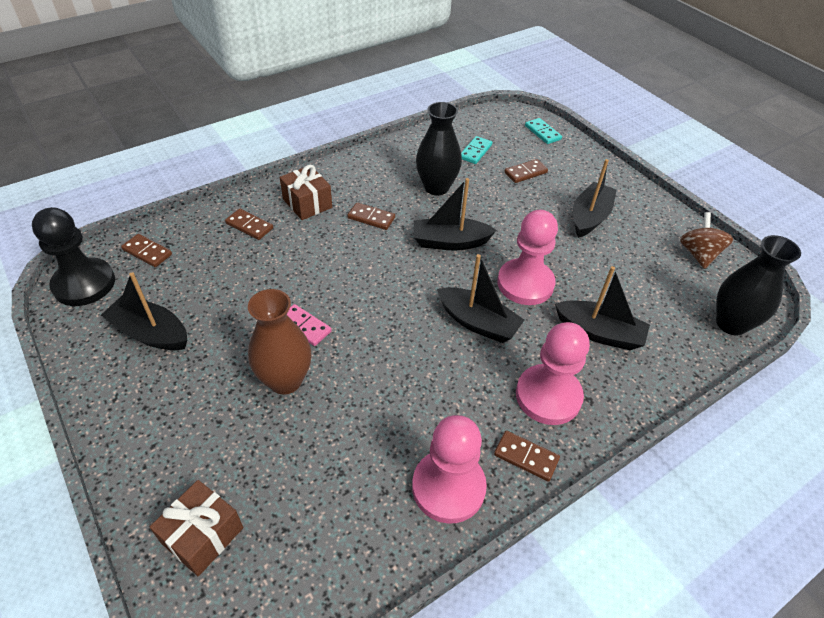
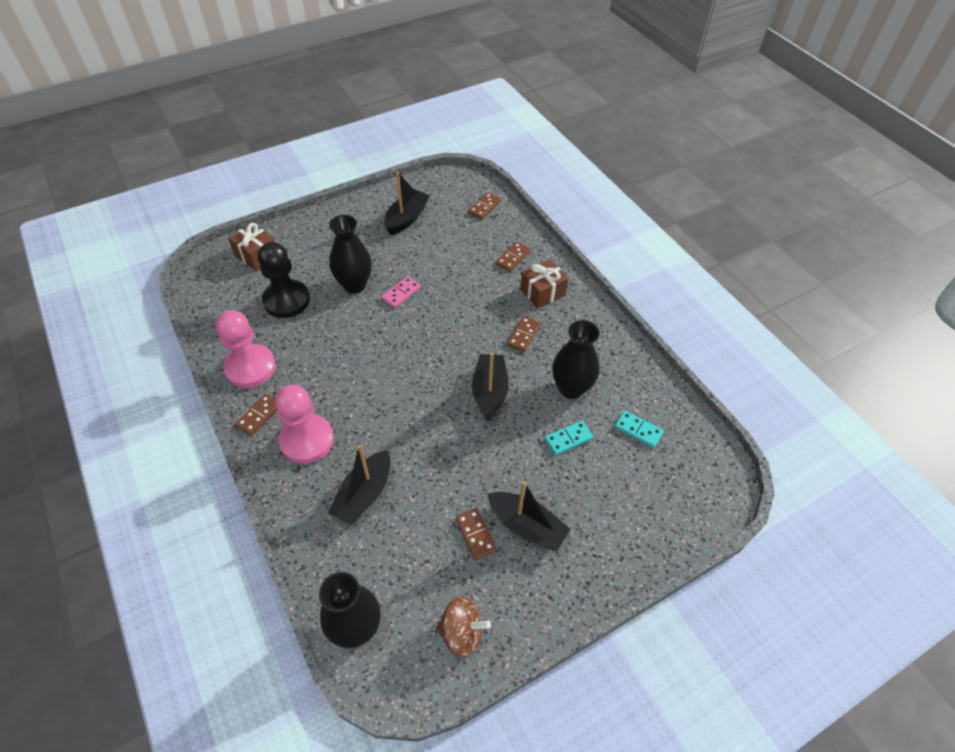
camera: 95 degrees right, 5 degrees up
(84, 284) = (454, 183): black pawn -> black pawn (286, 300)
(285, 380) = (354, 285): brown vase -> black vase
(478, 323) = (389, 402): black boat -> none
(525, 173) = (603, 475): brown domino -> brown domino (475, 534)
(525, 283) = (431, 445): pink pawn -> none
(542, 132) = (689, 509): turquoise domino -> turquoise domino (568, 439)

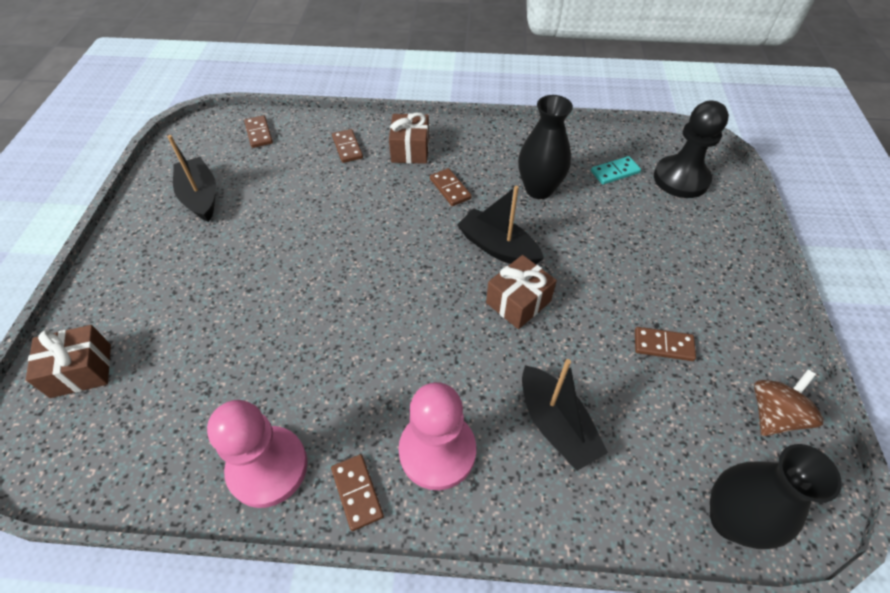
camera: 55 degrees left, 0 degrees up
(286, 300) = (196, 371): black pawn -> black pawn (681, 179)
(354, 285) = (246, 289): black vase -> none
(401, 293) = (303, 254): pink domino -> none
(449, 427) = (518, 302): none -> brown gift
(527, 526) = (674, 299): black boat -> none
(568, 439) = (594, 220): turquoise domino -> none

